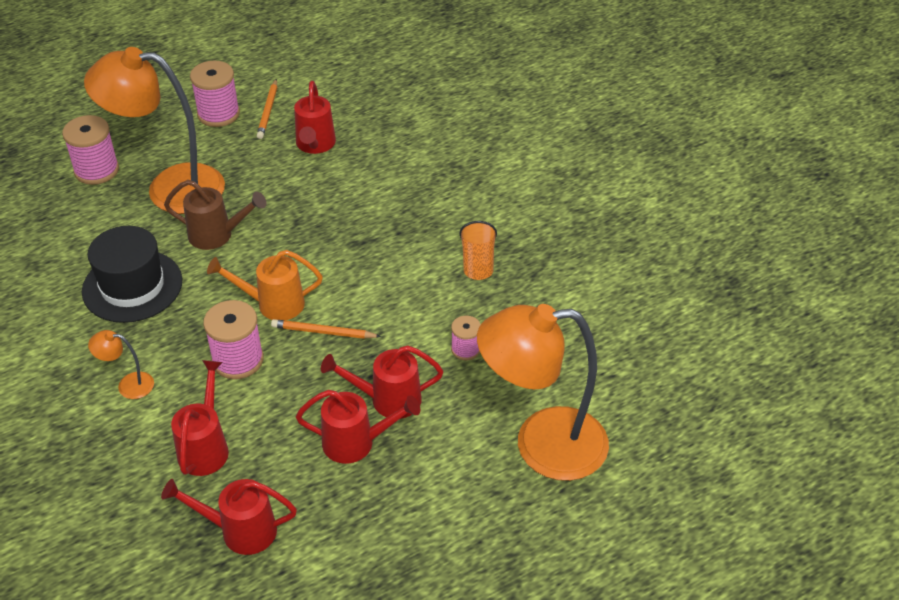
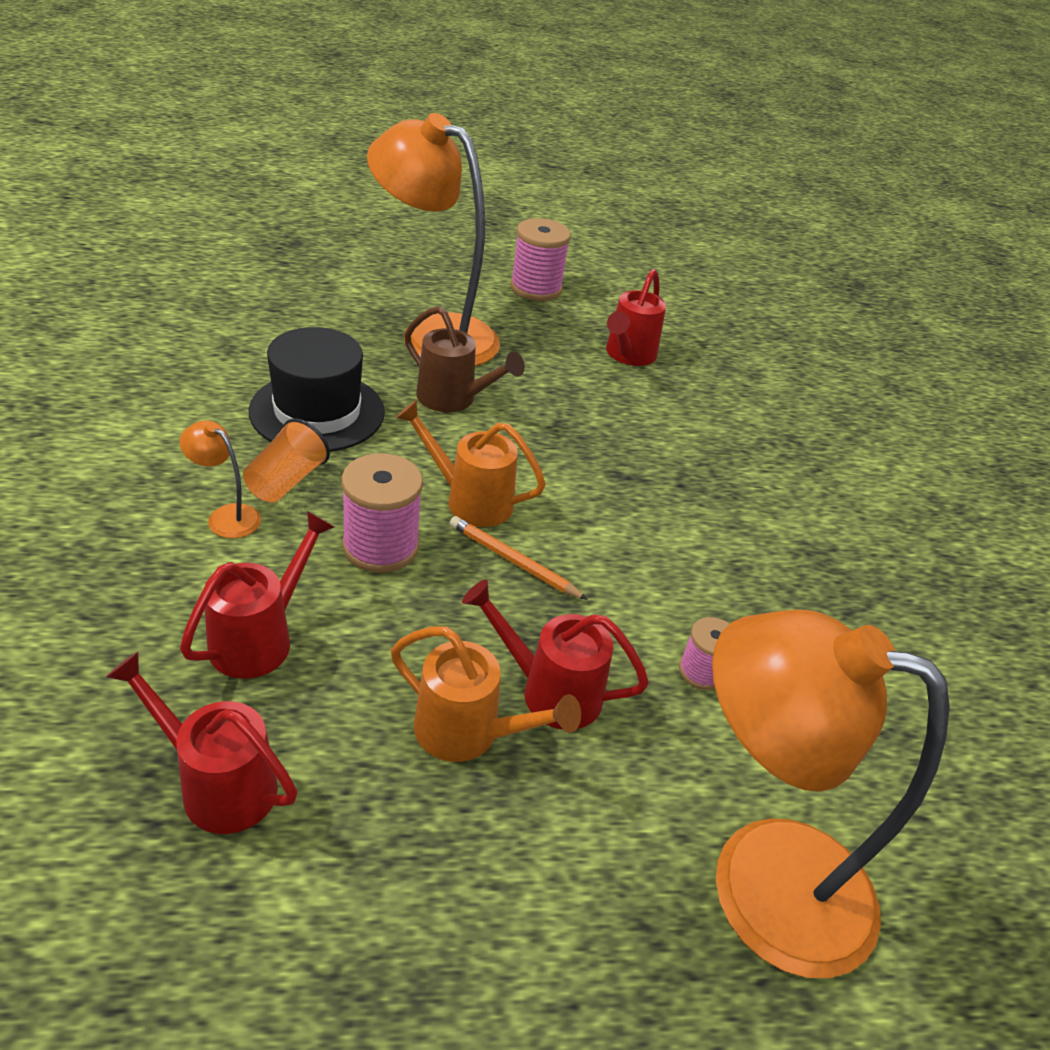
camera: 20 degrees right, 5 degrees down
(96, 170) = (367, 289): pink spool -> none
(268, 111) = (593, 305): orange pencil -> none
(356, 443) = (468, 733): red watering can -> orange watering can
(478, 262) = (773, 564): orange cup -> orange cup (286, 481)

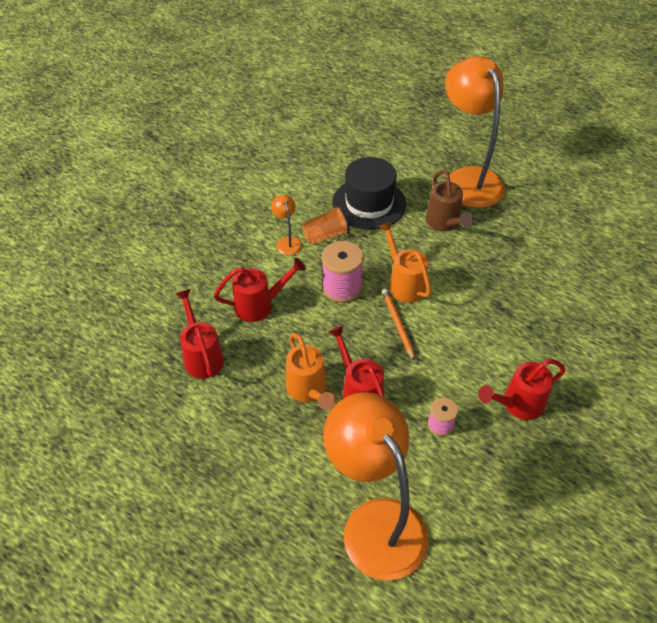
camera: 45 degrees right, 10 degrees up
(536, 288) = (560, 168): pink spool -> none
(628, 355) = (578, 235): red watering can -> red watering can (518, 404)

